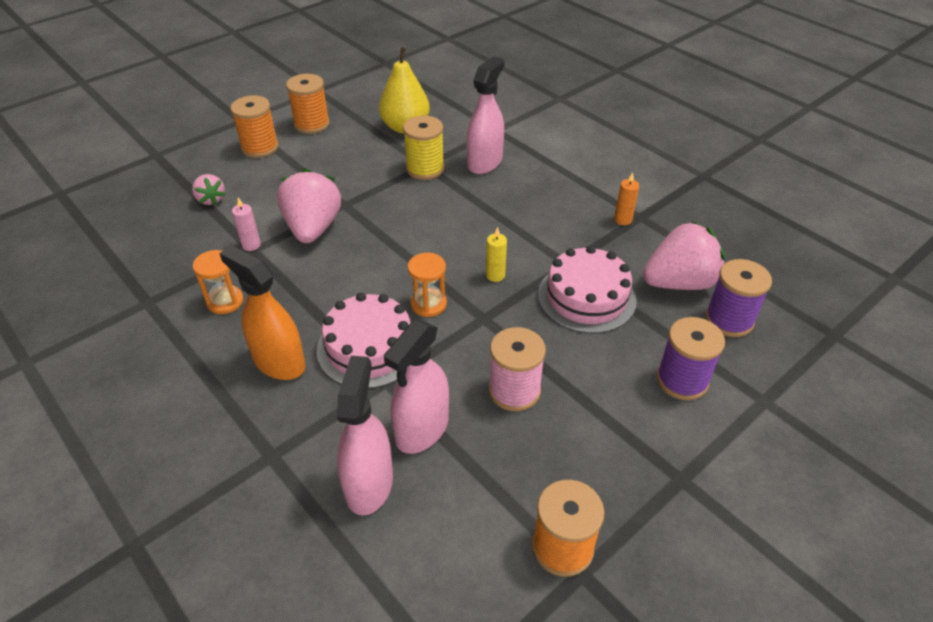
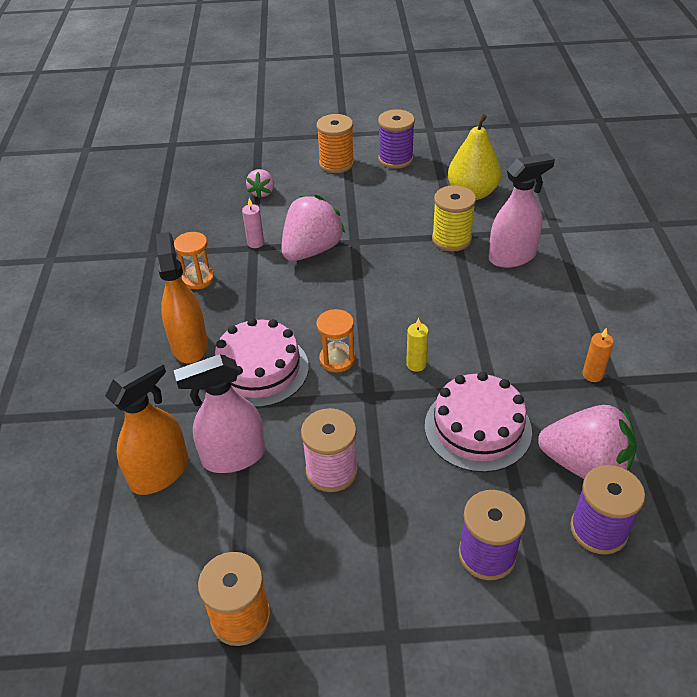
camera: 40 degrees right, 0 degrees up
(311, 124) = (395, 159): orange spool -> purple spool
(369, 484) = (160, 473): pink spray bottle -> orange spray bottle

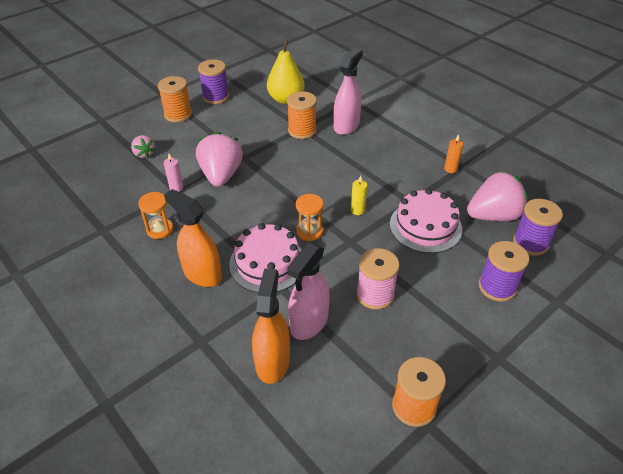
camera: 40 degrees left, 0 degrees up
(451, 239) = (302, 131): yellow spool -> orange spool

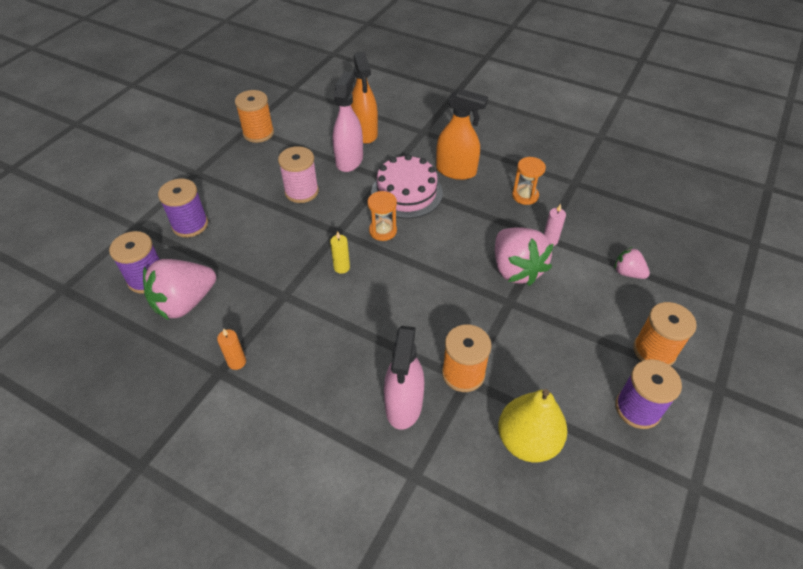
camera: 160 degrees right, 5 degrees up
(425, 226) = (263, 268): pink cake -> none

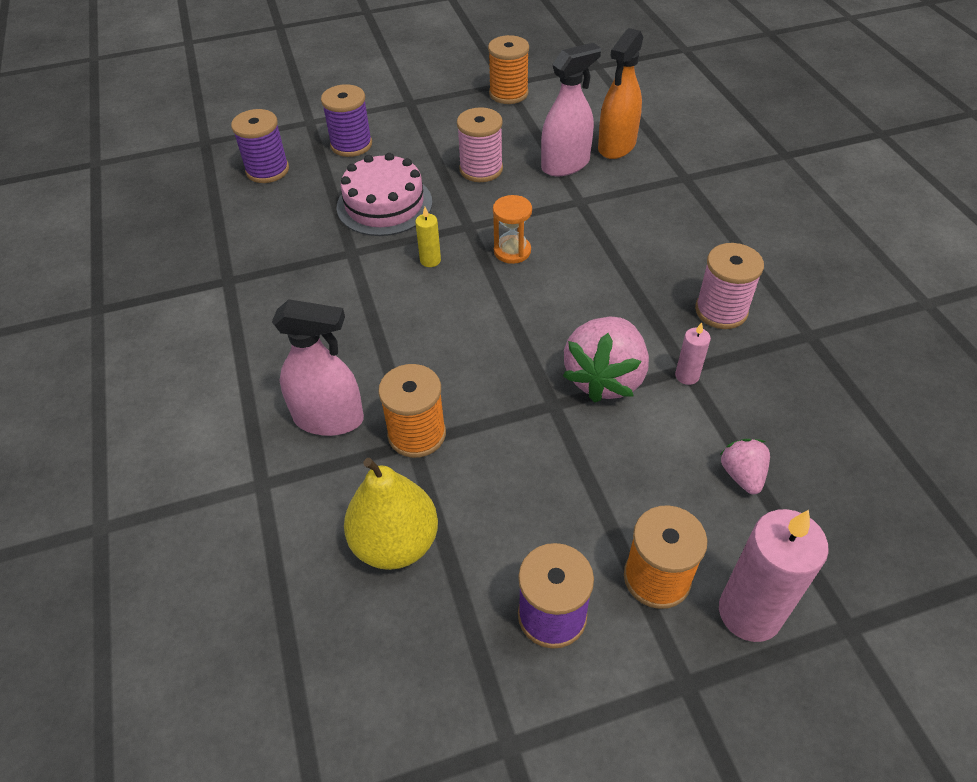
camera: 45 degrees right, 0 degrees up
(185, 302) = (270, 207): pink strawberry -> none
(237, 362) = (249, 281): orange candle -> none
(404, 405) = (329, 418): pink spray bottle -> pink spray bottle turned 135 degrees counterclockwise
(406, 193) = (584, 229): pink cake -> pink cake (384, 204)
(456, 171) = (670, 238): orange spray bottle -> none
(525, 196) = (721, 311): orange hourglass -> pink spool
(702, 334) = (749, 612): none -> pink candle

